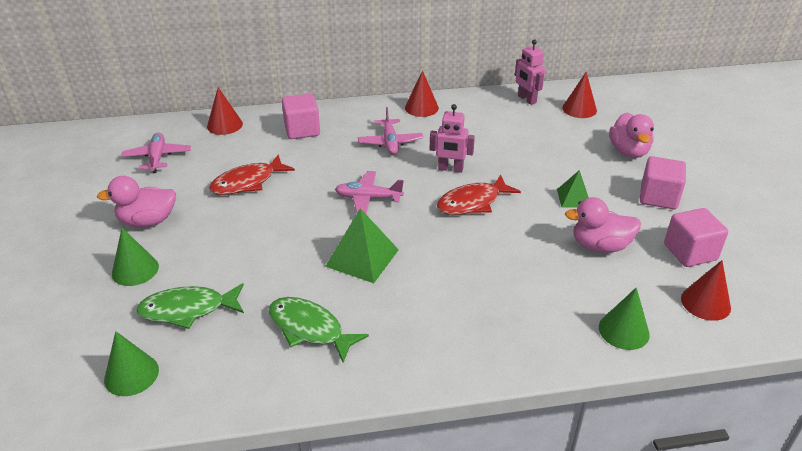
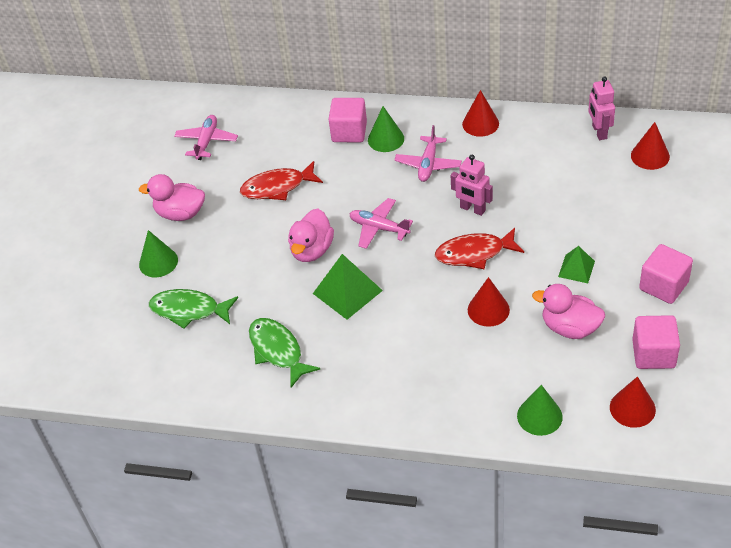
camera: 25 degrees right, 10 degrees up
(131, 374) = (133, 357): green cone -> green cone (386, 139)
(224, 125) = (278, 112): red cone -> red cone (488, 309)
(628, 151) = (669, 223): pink duck -> pink duck (312, 250)

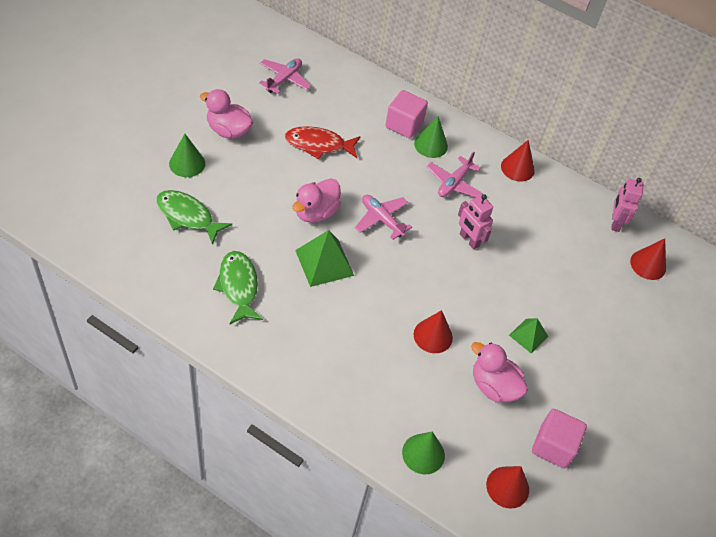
camera: 10 degrees right, 5 degrees up
(474, 253) = (449, 280): red fish -> none
(663, 286) = (596, 388): pink cube -> none

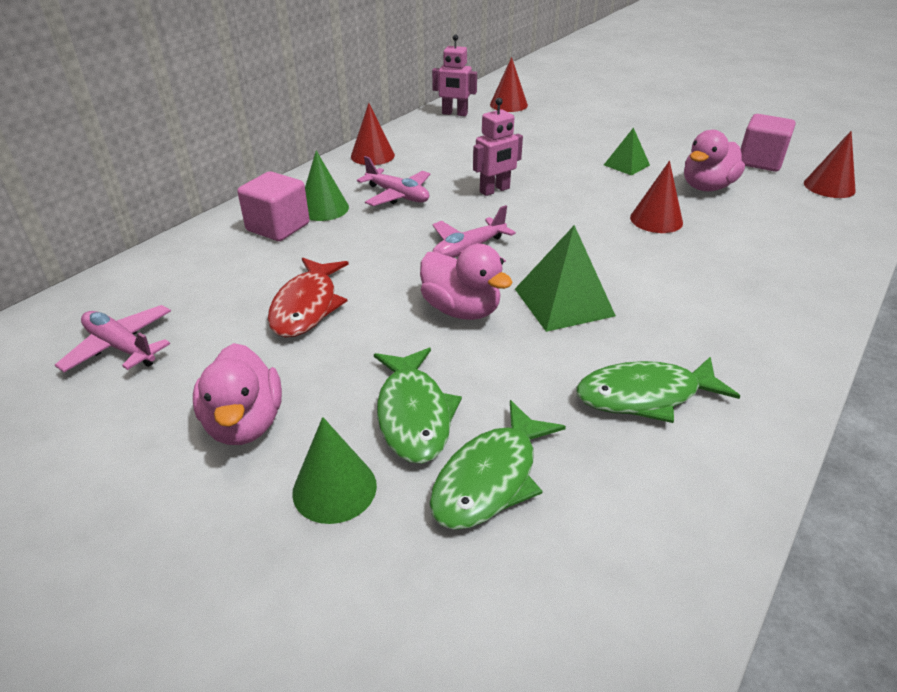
camera: 80 degrees left, 15 degrees down
(228, 130) = (245, 423): pink duck -> pink duck turned 45 degrees counterclockwise
(230, 190) = (414, 415): none -> green fish
(423, 453) = (831, 232): green cone -> none

